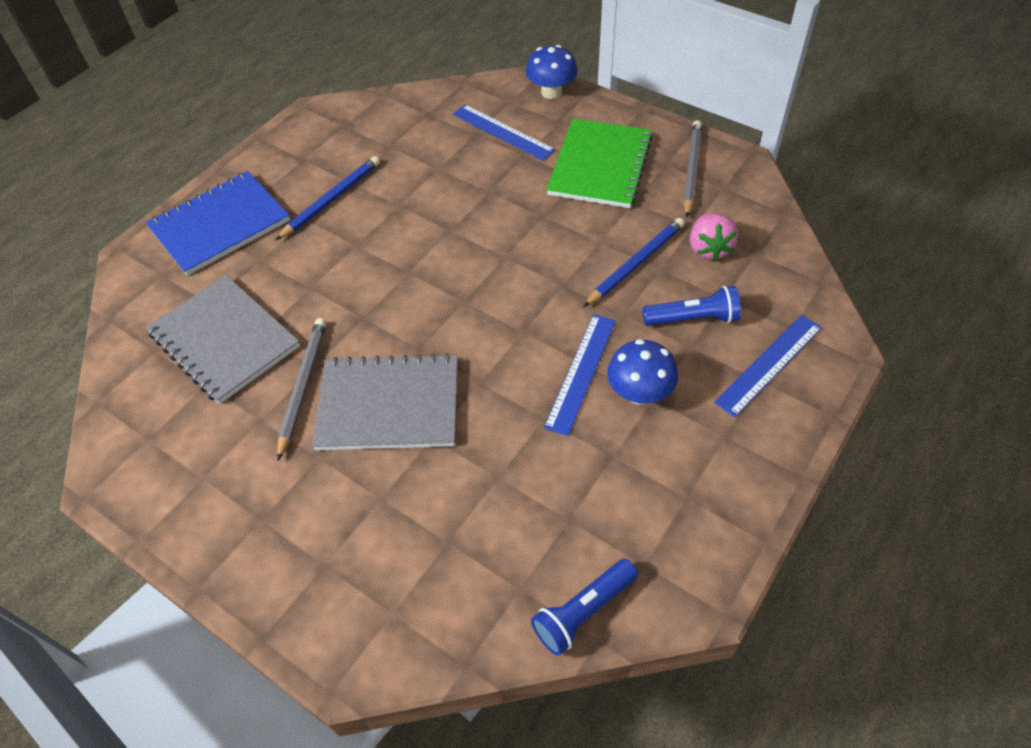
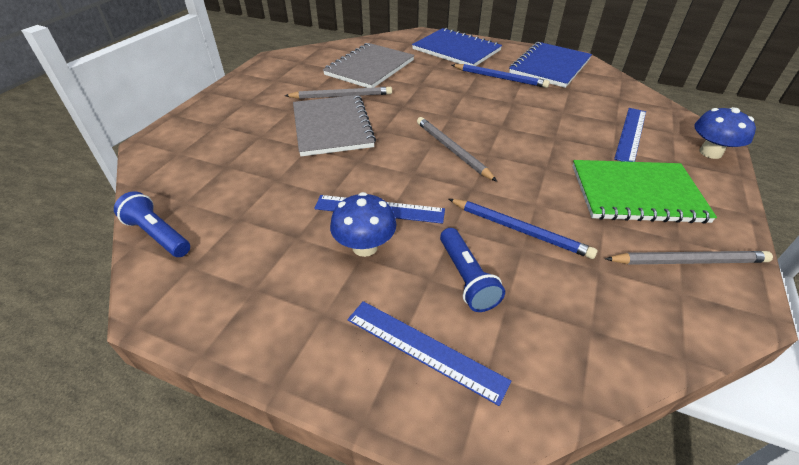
camera: 75 degrees right, 10 degrees down
(323, 144) = (550, 66): none -> blue notebook
(487, 286) = (452, 150): none -> grey pencil
(708, 249) = (572, 284): pink strawberry -> none

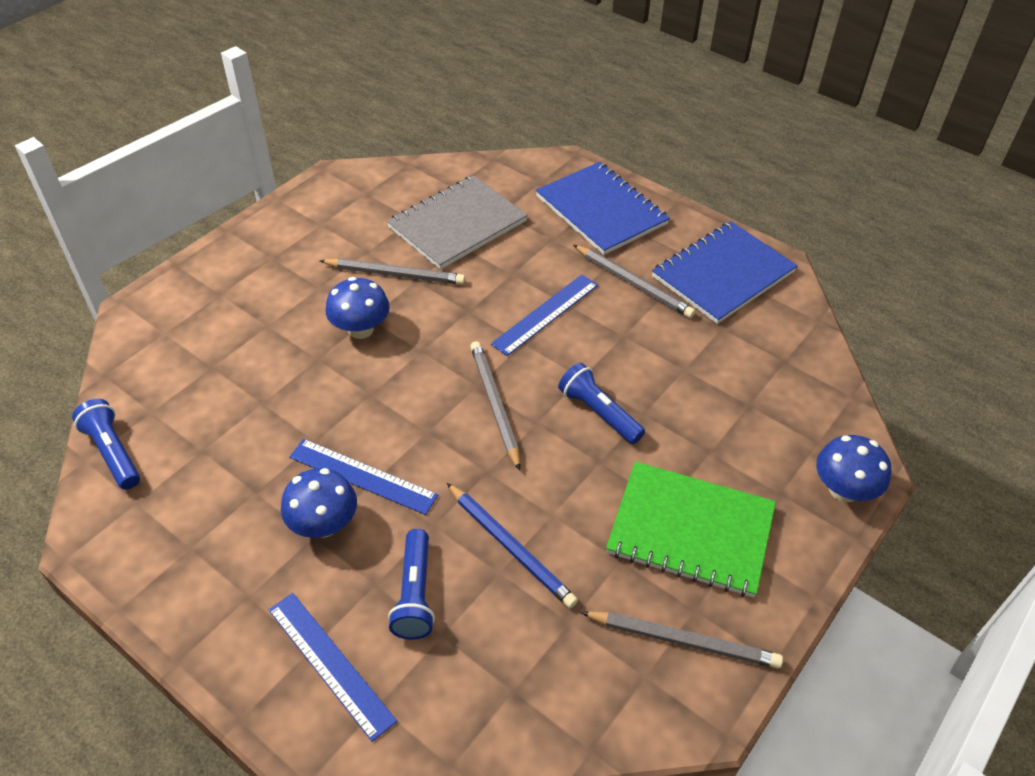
camera: 15 degrees right, 5 degrees up
(332, 127) = (360, 329): grey notebook -> blue mushroom
(500, 78) = (633, 283): blue pencil -> grey pencil
(526, 142) = (599, 413): none -> blue flashlight
(631, 134) = (754, 432): blue ruler -> blue ruler (546, 314)

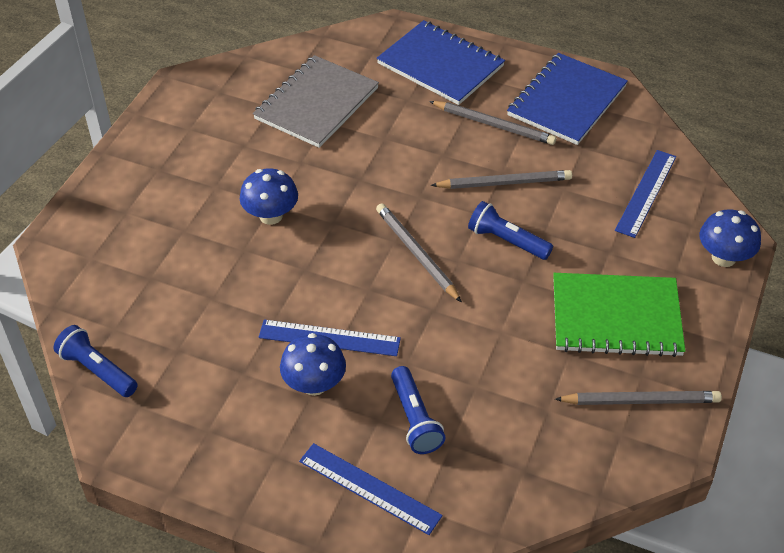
camera: 15 degrees left, 0 degrees up
(395, 274) = (280, 160): grey pencil -> grey pencil (504, 183)
(510, 546) = (477, 364): blue pencil -> none
(546, 314) = (429, 167): blue ruler -> blue ruler (646, 193)

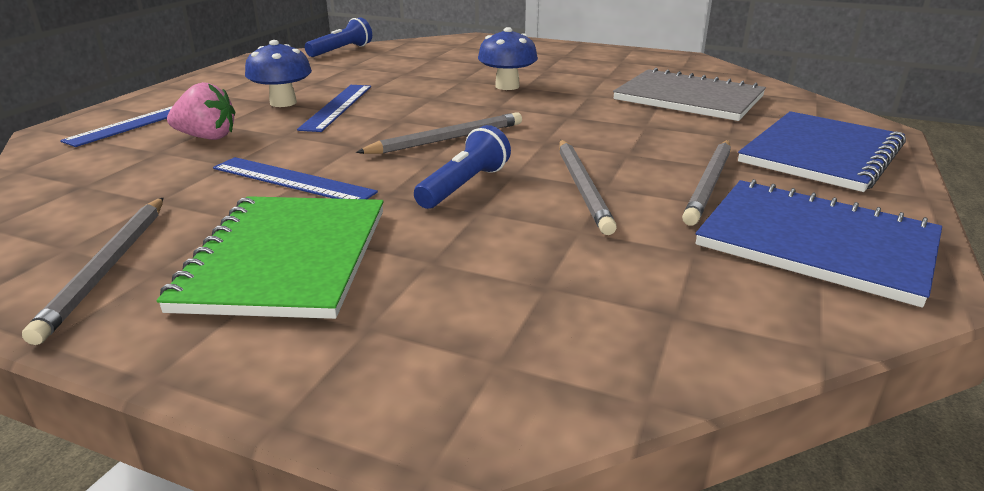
camera: 90 degrees right, 20 degrees down
(415, 419) = (207, 137): blue flashlight -> pink strawberry
(646, 193) = (588, 310): blue ruler -> blue ruler (292, 180)
(723, 257) = (393, 399): blue mushroom -> none

